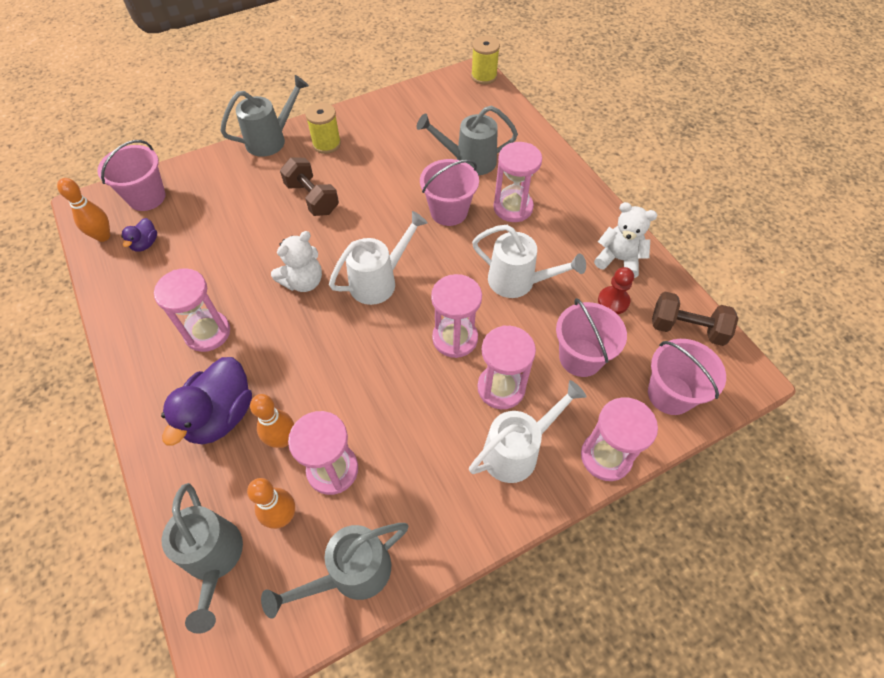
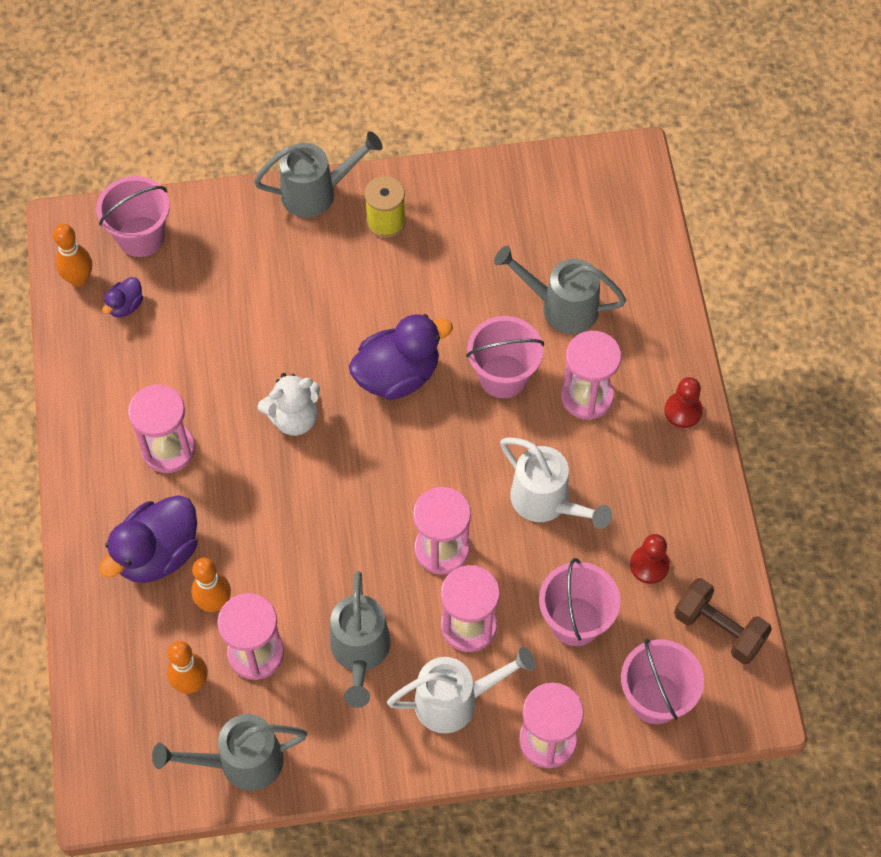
camera: 20 degrees right, 5 degrees up
(214, 559) = (115, 701): grey watering can -> grey watering can (360, 652)
(312, 198) = (340, 302): brown dumbbell -> none
(372, 232) = (397, 375): none -> purple duck
(379, 281) = (382, 447): white watering can -> none
(484, 76) = (642, 169): yellow spool -> none
(582, 198) = (683, 411): none -> red pawn
(619, 259) = (685, 513): white teddy bear -> none

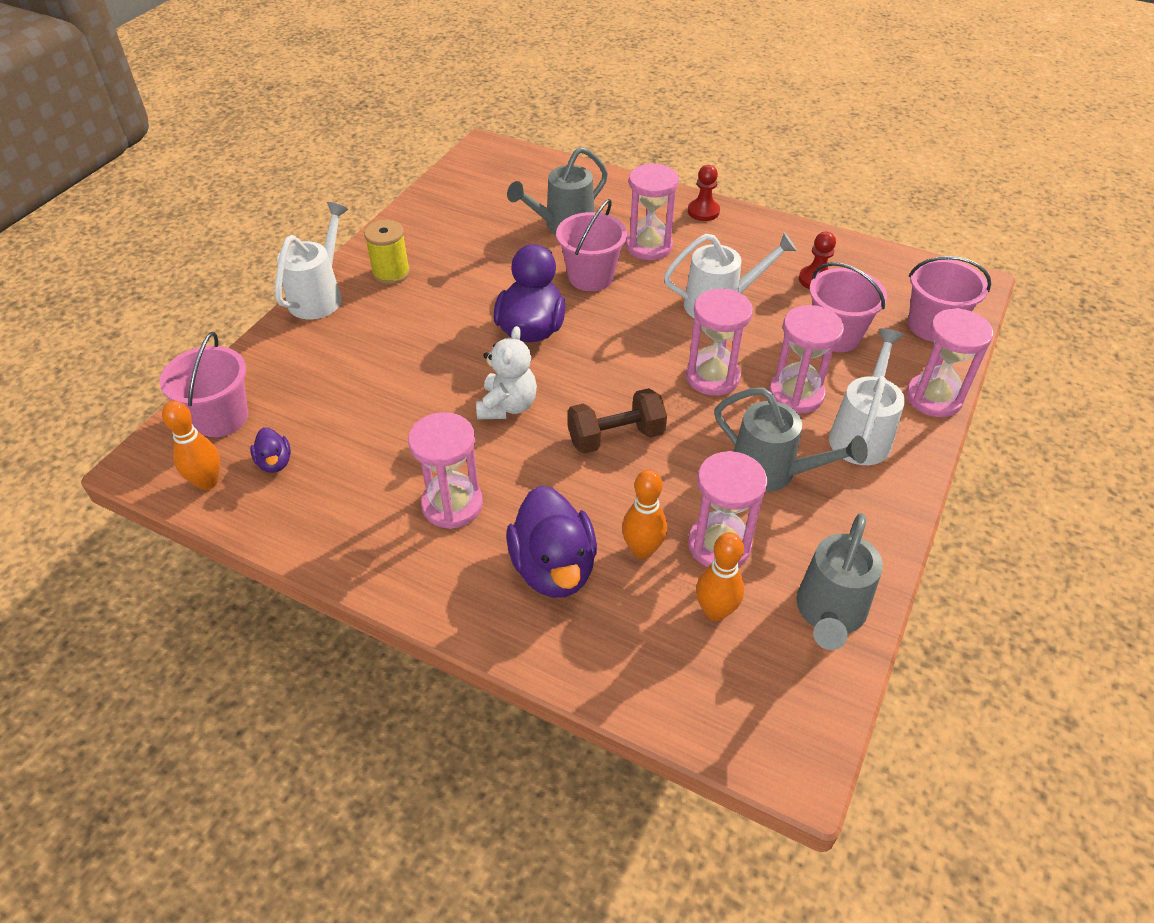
camera: 55 degrees left, 15 degrees down
(317, 193) = (319, 296): grey watering can -> white watering can
(719, 629) = (894, 271): brown dumbbell -> brown dumbbell (616, 437)

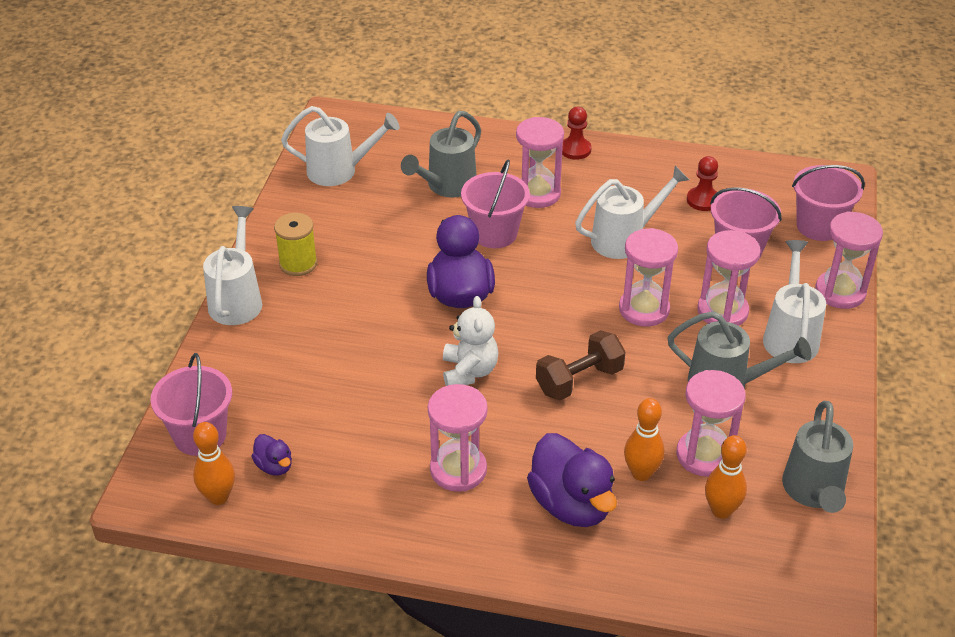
camera: 15 degrees left, 5 degrees down
(468, 196) = (339, 171): none -> white watering can

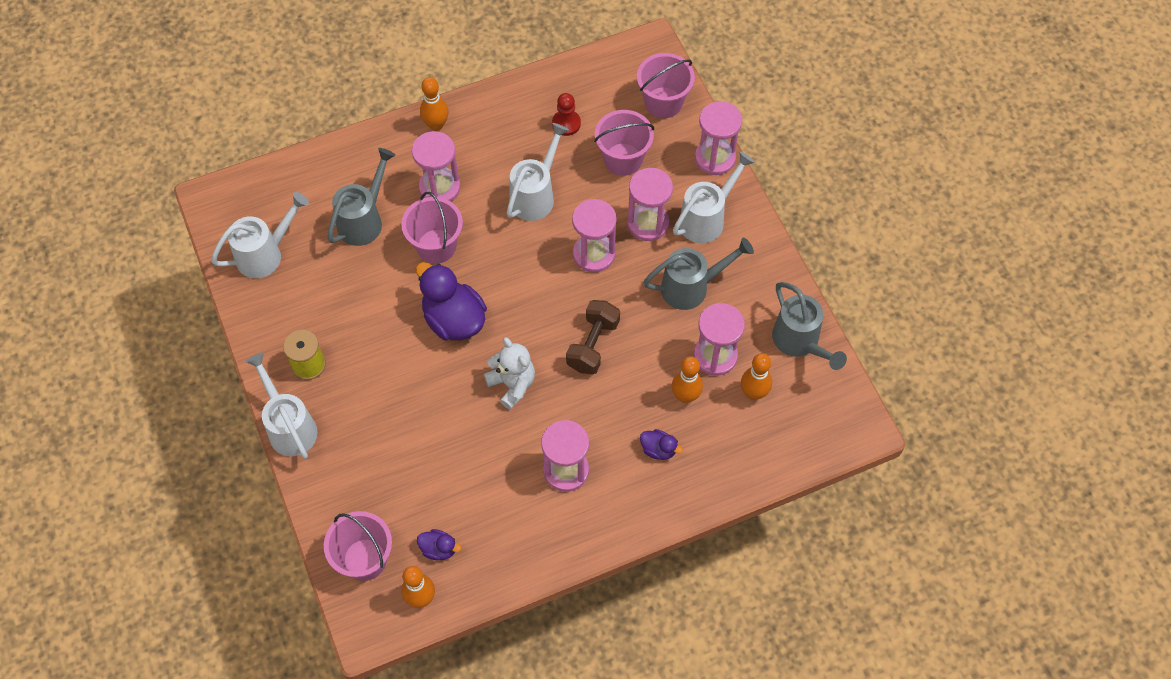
camera: 35 degrees left, 20 degrees up
(447, 186) = (364, 220): grey watering can -> grey watering can turned 150 degrees counterclockwise
(571, 504) = (658, 449): purple duck -> purple duck, size x0.48
(575, 150) = (436, 125): red pawn -> orange bowling pin
(790, 336) = (706, 219): white watering can -> white watering can turned 75 degrees clockwise

